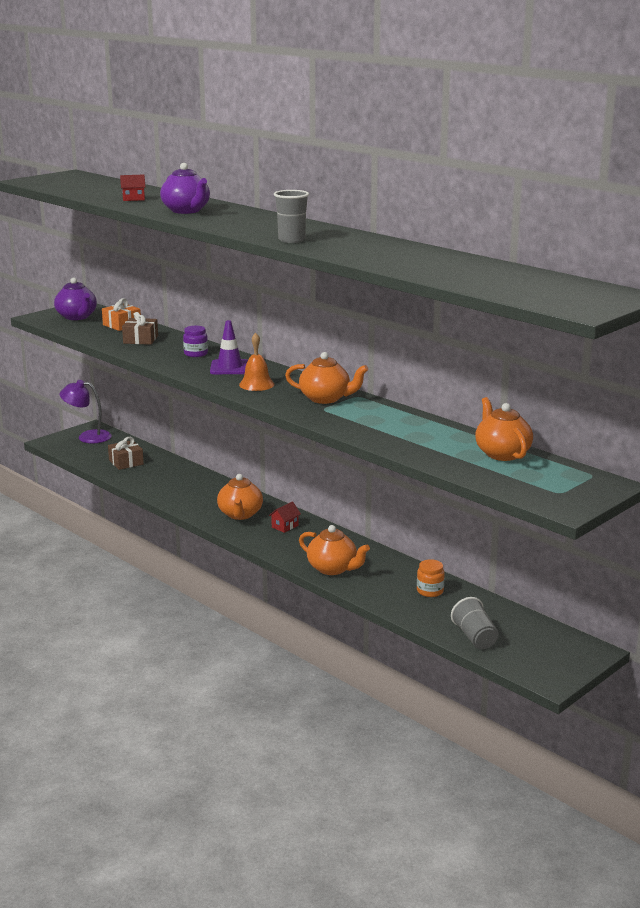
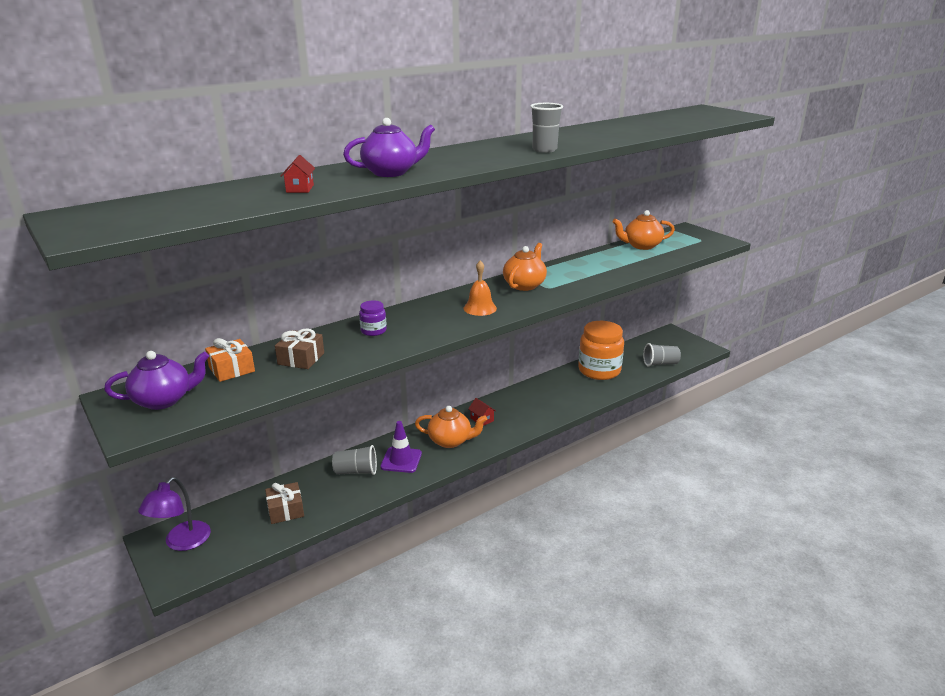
camera: 80 degrees left, 5 degrees up
(182, 480) = (356, 471): none -> grey cup
(229, 368) = (426, 317): purple traffic cone -> purple traffic cone (401, 460)
(333, 568) = (561, 404): orange teapot -> none
(430, 591) = (599, 370): orange jar -> orange jar, size x2.21

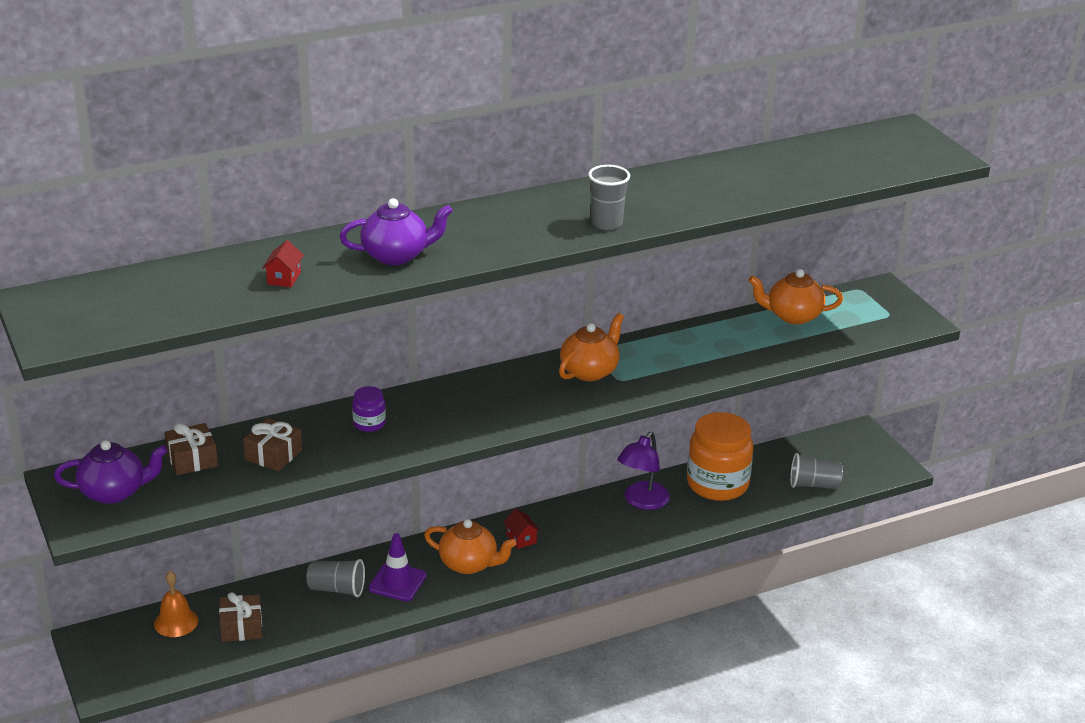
camera: 10 degrees right, 5 degrees up
(182, 542) = (117, 648): purple lamp -> purple lamp (642, 501)
(231, 369) = (192, 459): orange gift -> brown gift
(480, 308) = (514, 404): orange bell -> orange bell (176, 622)

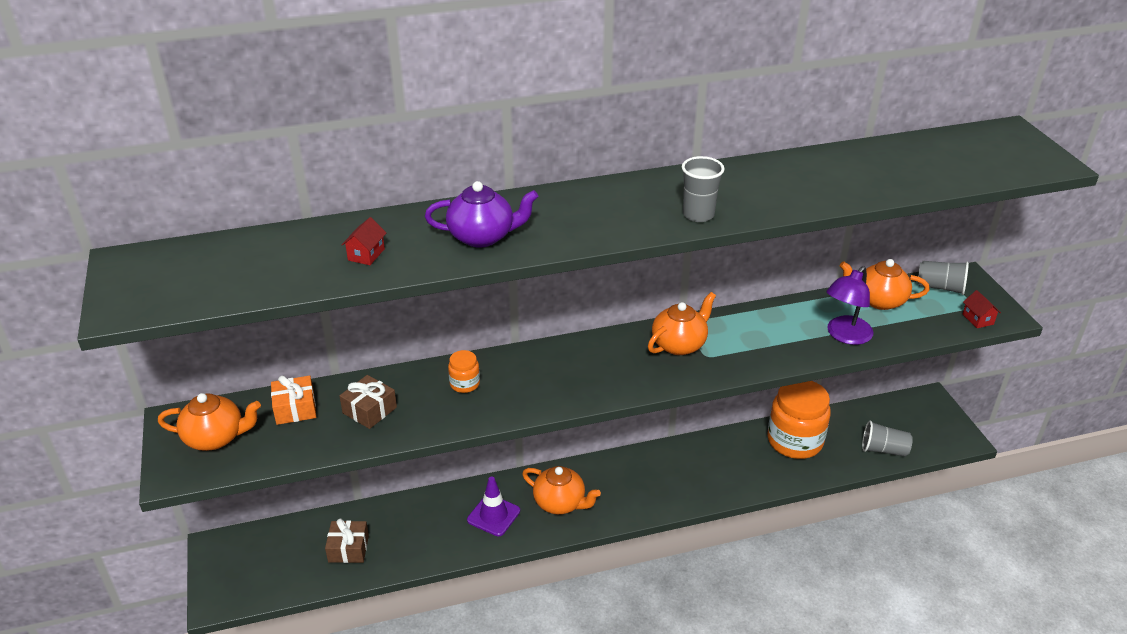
camera: 10 degrees right, 5 degrees up
(114, 492) = (215, 438): purple teapot -> orange teapot
(176, 622) = (294, 537): orange bell -> none
(192, 459) = (295, 408): brown gift -> orange gift
(337, 589) = (439, 517): grey cup -> grey cup (940, 287)
(369, 423) = (464, 384): purple jar -> orange jar
(521, 538) = (610, 481): red house -> red house (978, 319)
(642, 501) = (724, 453): purple lamp -> purple lamp (845, 336)

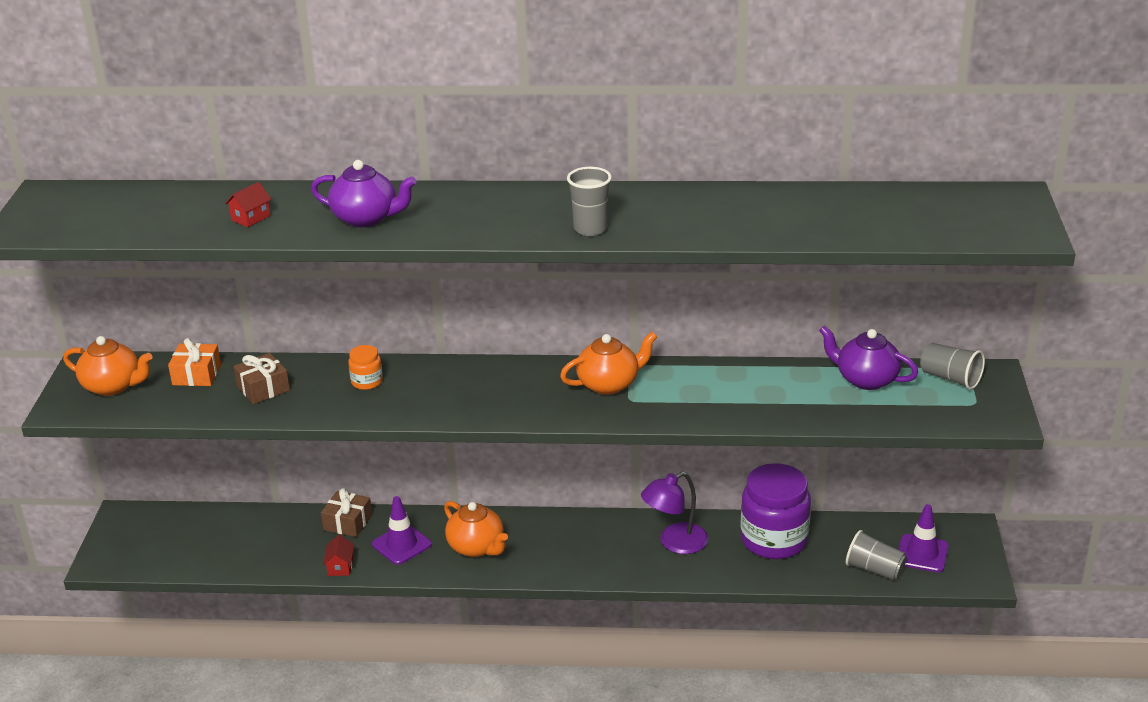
camera: 20 degrees right, 5 degrees down
(348, 548) = (244, 544): brown gift -> brown gift (348, 522)
(795, 441) = (774, 540): orange jar -> purple jar
(845, 336) = (798, 407): purple lamp -> purple lamp (675, 543)
(879, 300) = (866, 379): orange teapot -> purple teapot
(909, 428) = (922, 553): none -> purple traffic cone
(978, 319) = (969, 417): red house -> red house (340, 567)

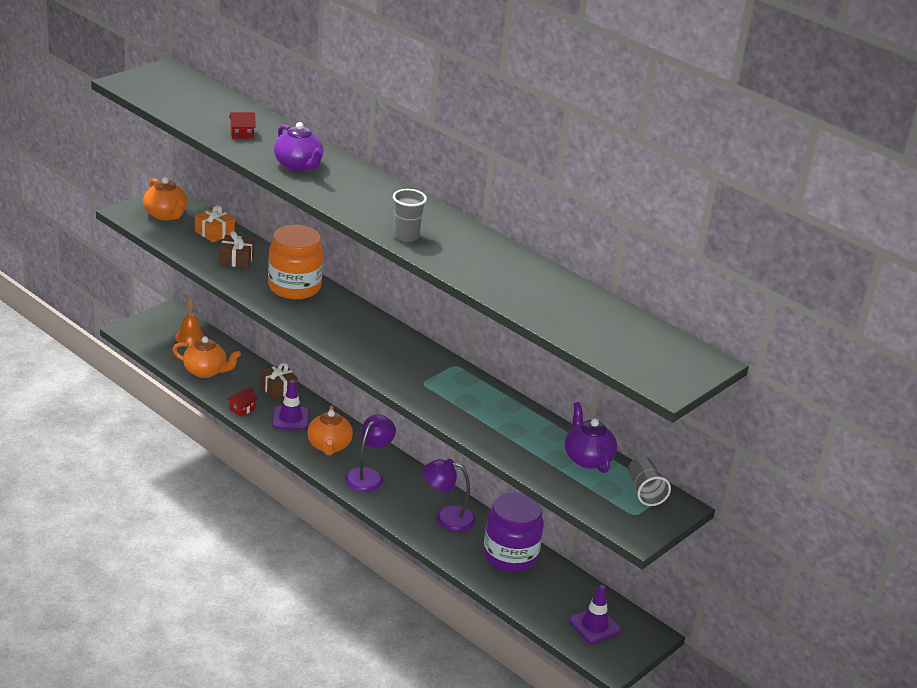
camera: 35 degrees right, 0 degrees up
(181, 528) = (190, 337): none -> orange bell
(367, 382) = (294, 287): orange jar -> orange jar, size x2.21
(552, 551) = (368, 475): none -> purple lamp
(609, 384) = (425, 367): orange teapot -> orange teapot (206, 371)
(874, 569) = (548, 613): grey cup -> none

